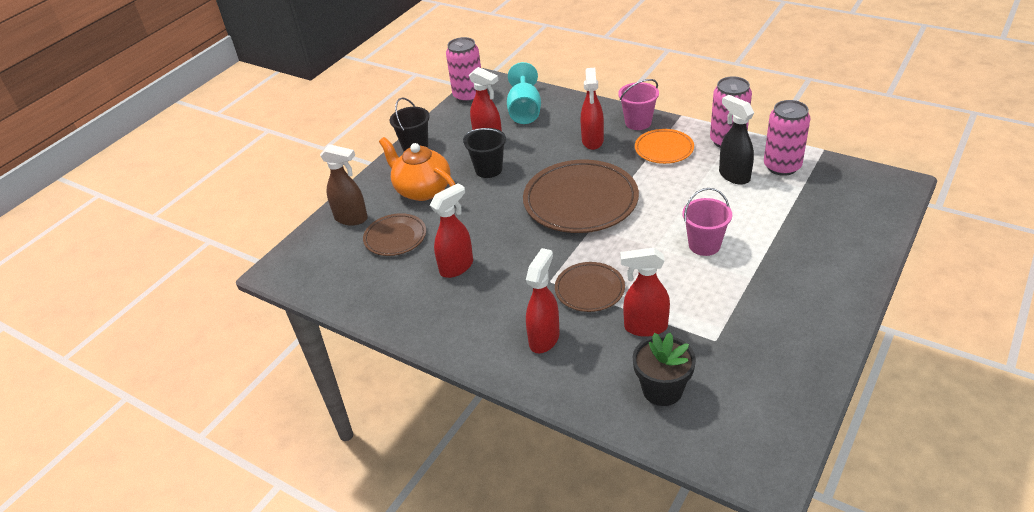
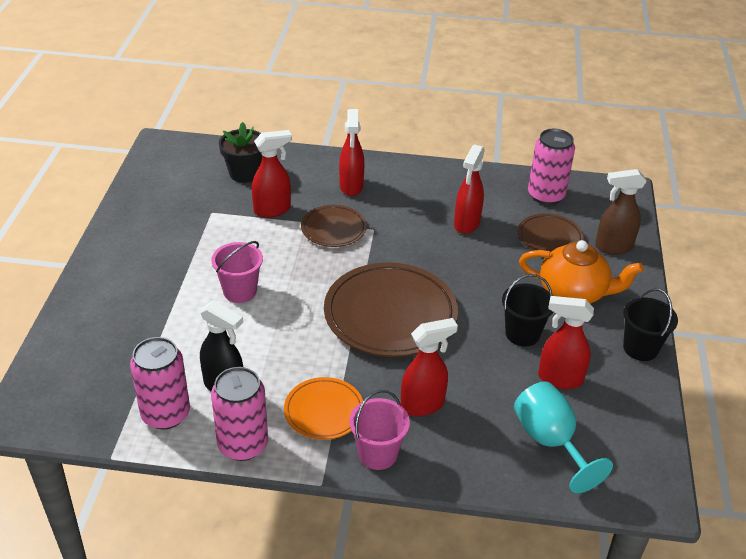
camera: 150 degrees right, 0 degrees up
(468, 96) = (656, 456): pink can -> pink can (546, 195)
(592, 141) = (423, 405): red spray bottle -> red spray bottle turned 90 degrees clockwise

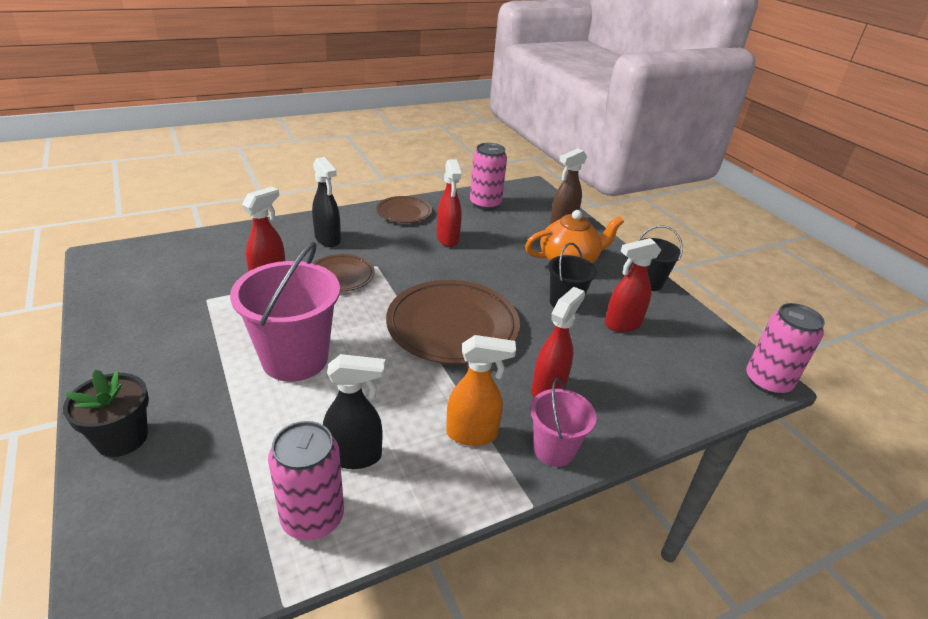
camera: 35 degrees left, 5 degrees down
(240, 291) = (295, 359): pink bucket -> pink bucket, size x1.76
(243, 444) = (424, 507): pink can -> pink can (767, 381)
(245, 173) = (215, 256): black flower pot -> black flower pot (122, 438)
(324, 411) = (472, 434): orange plate -> orange spray bottle
(351, 187) = (328, 239): red spray bottle -> black spray bottle
(549, 238) = (516, 230): brown plate -> brown plate (404, 212)
(550, 442) = (664, 374): turquoise goblet -> none

